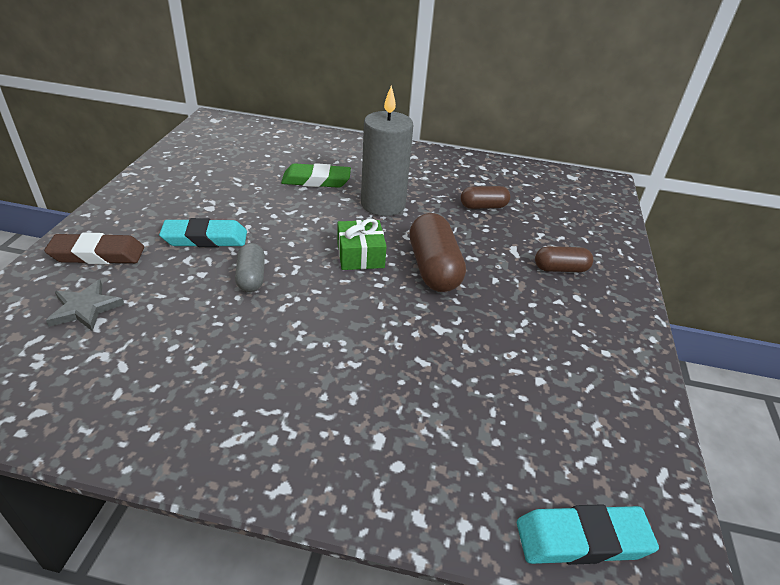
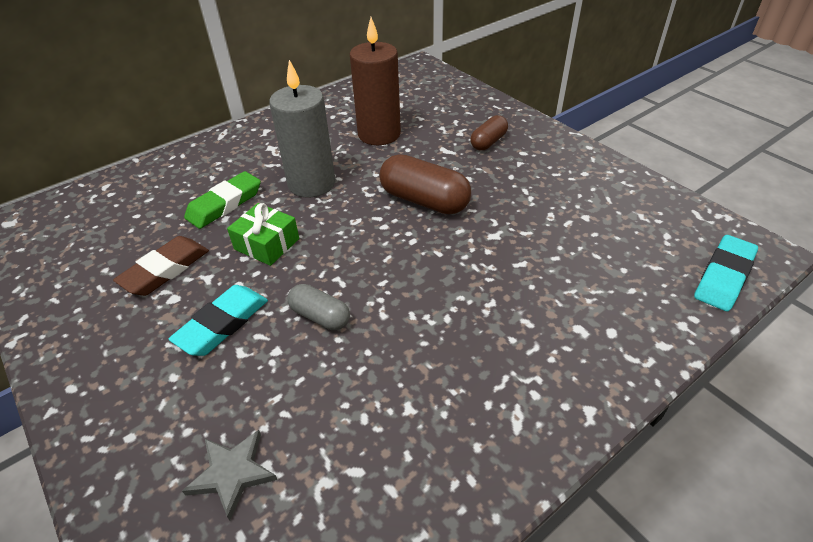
camera: 45 degrees left, 5 degrees up
(97, 254) = (145, 428): brown eraser -> brown eraser (165, 270)
(360, 255) = (365, 232): green gift -> green gift (267, 244)
(483, 206) = (379, 134): brown capsule -> brown candle

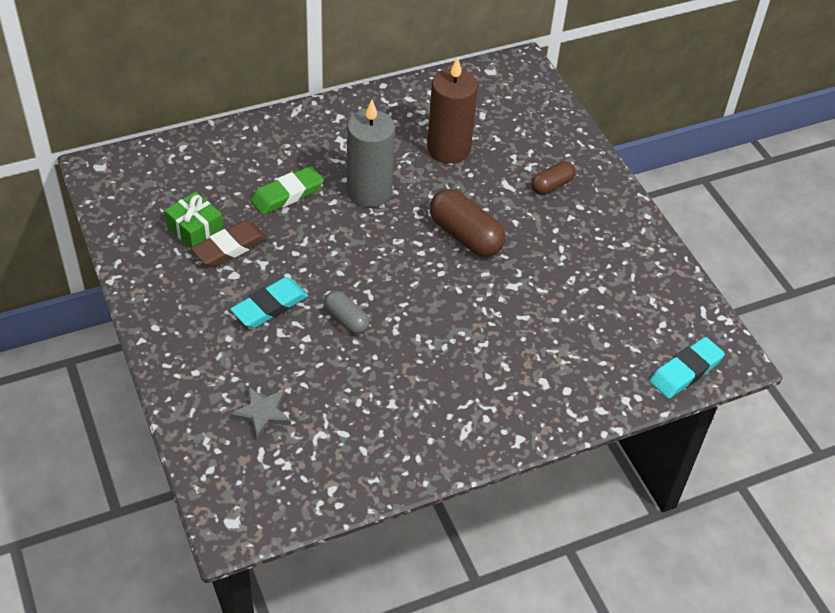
camera: 10 degrees right, 5 degrees up
(267, 244) = (317, 244): green gift -> green gift (195, 229)

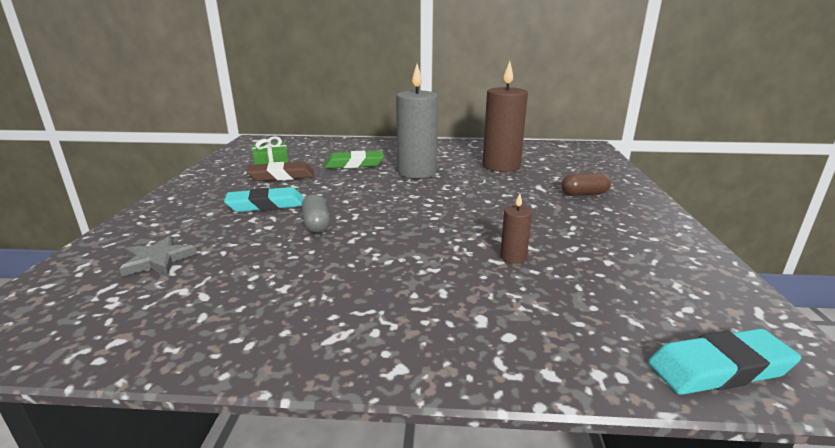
camera: 30 degrees right, 25 degrees down
(465, 236) = (477, 203): brown capsule -> none
(533, 308) = (513, 257): none -> brown candle

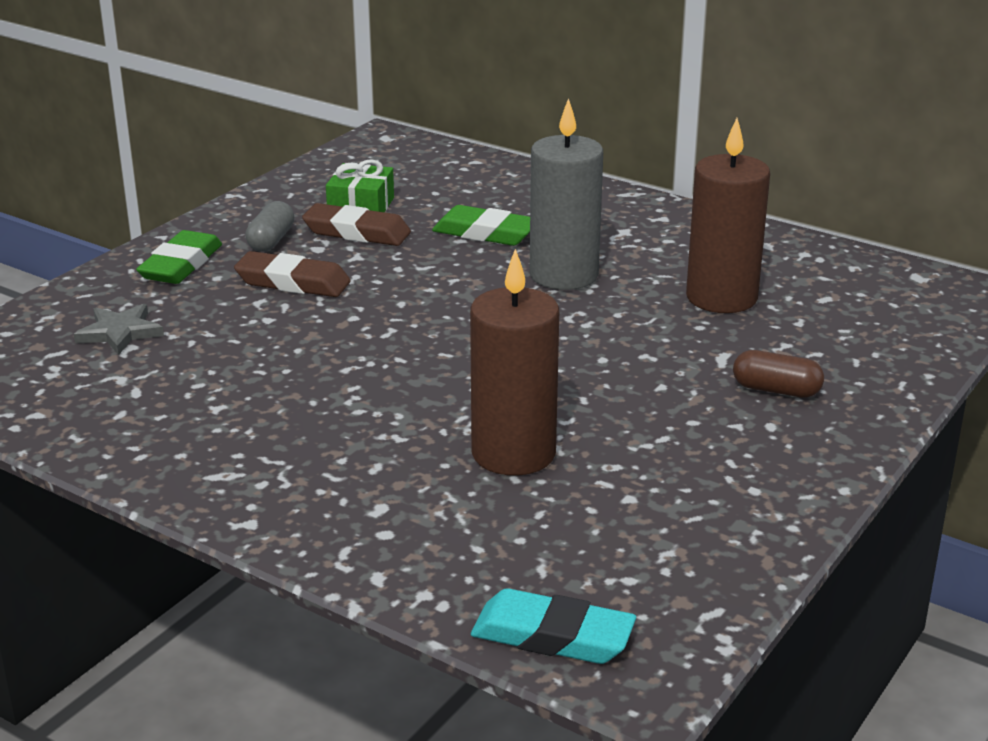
camera: 30 degrees right, 5 degrees up
(177, 212) = (181, 265): none -> green eraser
(266, 205) = (293, 282): turquoise eraser -> brown eraser
(316, 224) = (326, 332): grey capsule -> grey capsule (271, 240)
(513, 257) = (513, 453): brown candle -> brown candle, size x2.24

